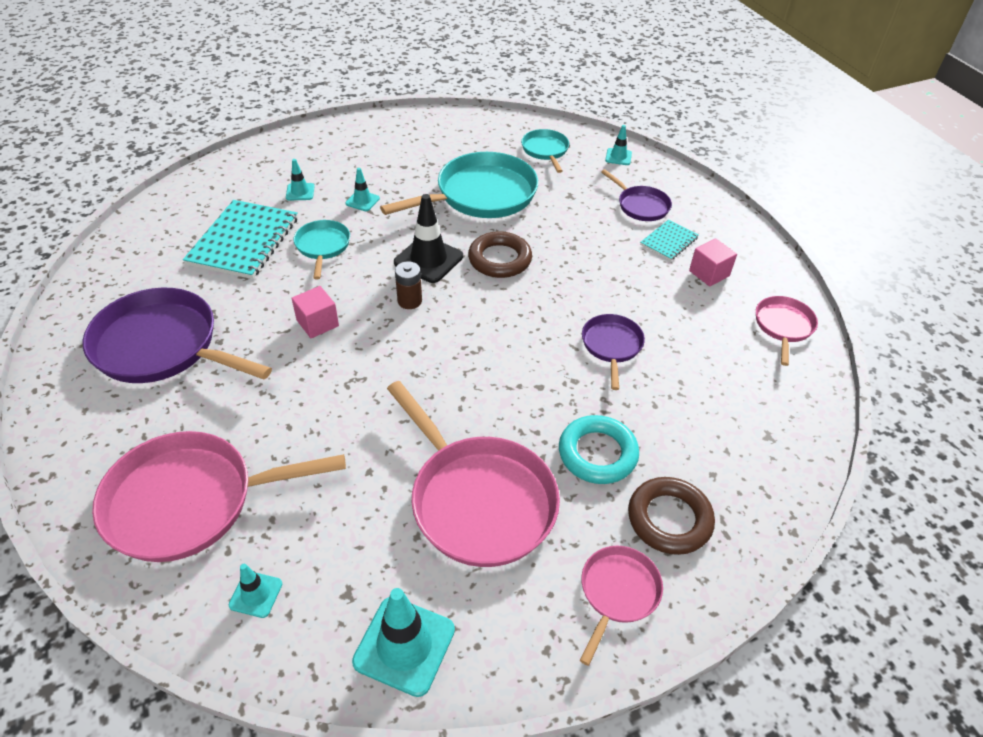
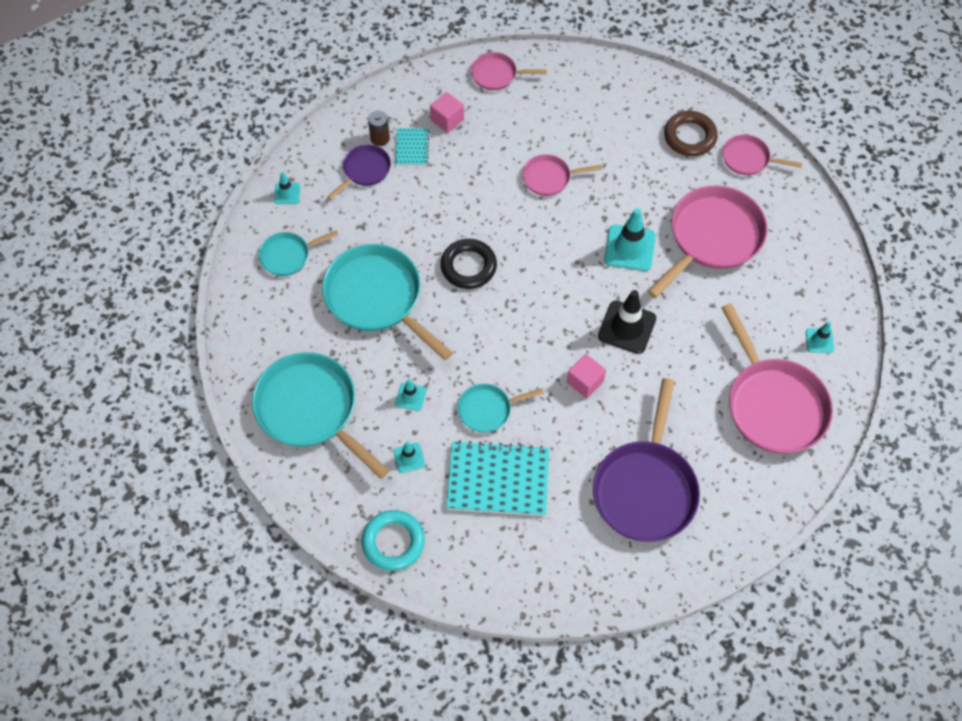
camera: 100 degrees left, 15 degrees up
(378, 146) = (311, 410): none -> turquoise pan
(404, 645) = (819, 256): turquoise traffic cone -> turquoise traffic cone (629, 248)
(409, 301) = (539, 322): brown battery -> brown battery (380, 138)
(428, 259) = (483, 320): black traffic cone -> black traffic cone (627, 327)
(499, 259) = (468, 266): brown ring -> black ring
(597, 453) = (652, 177): turquoise ring -> turquoise ring (393, 542)
(611, 346) = (549, 178): purple pan -> pink pan
(669, 241) = (412, 148): turquoise notebook -> turquoise notebook turned 60 degrees clockwise

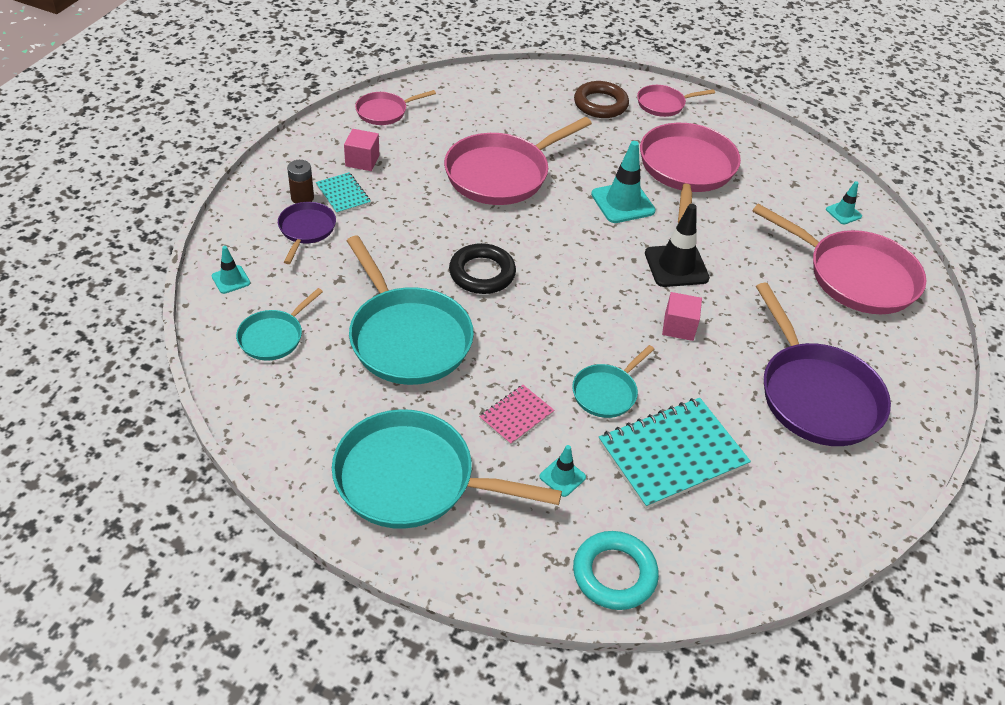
camera: 35 degrees left, 15 degrees down
(377, 298) = (407, 337): turquoise pan -> turquoise pan turned 135 degrees counterclockwise
(411, 397) = (516, 416): turquoise traffic cone -> pink notebook
(549, 178) = (501, 174): pink pan -> pink pan, size x1.93

